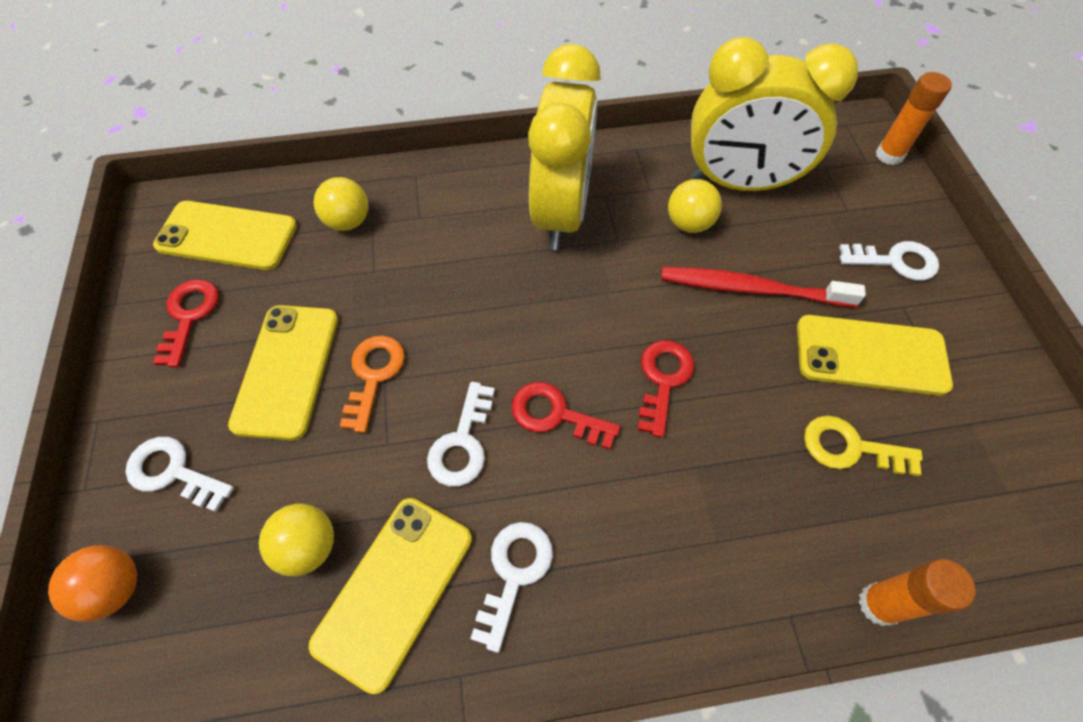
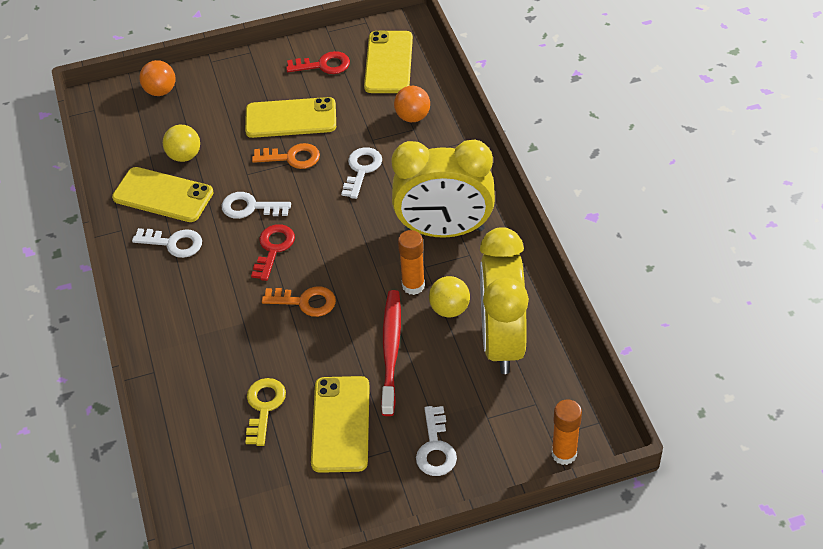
camera: 85 degrees right, 10 degrees down
(174, 472) = (222, 91): white key -> white key (361, 170)
(348, 221) = (412, 117): yellow ball -> orange ball
(663, 380) = (305, 302): red key -> orange key
(878, 604) = (161, 416): orange glue stick -> orange glue stick (413, 285)

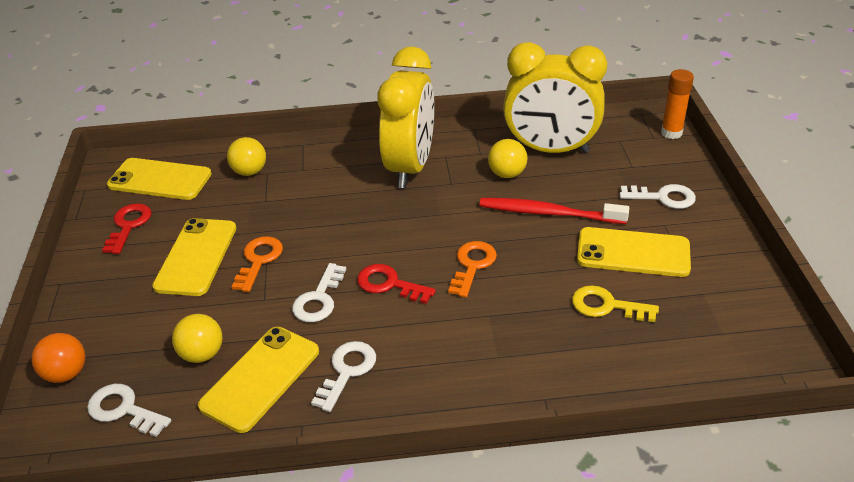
camera: 80 degrees left, 10 degrees down
(361, 170) = (305, 211): white key -> white key (124, 410)
(412, 117) = (249, 171): orange ball -> yellow ball
(413, 285) = (472, 192): orange glue stick -> none

